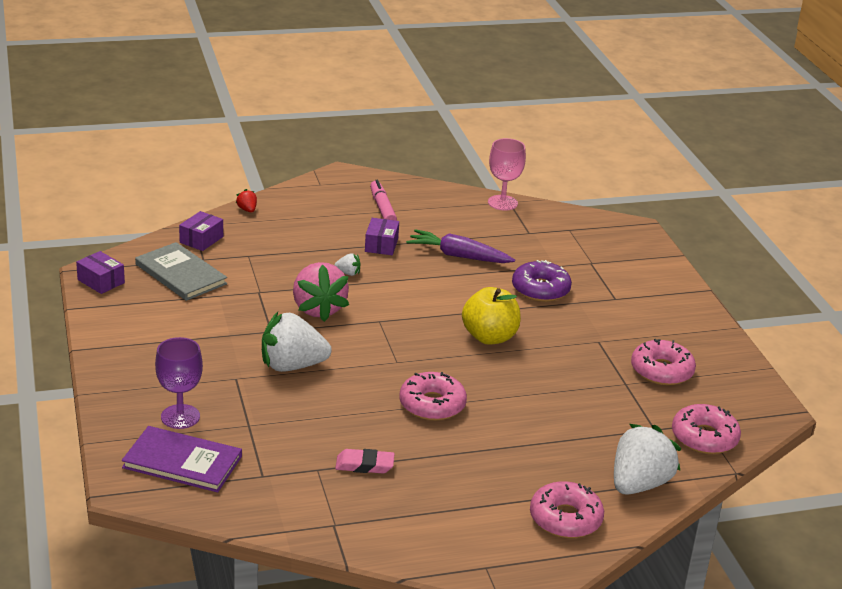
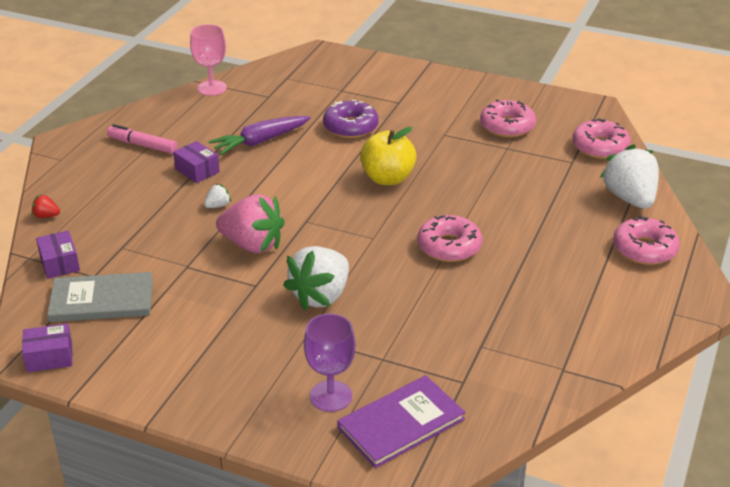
camera: 50 degrees left, 5 degrees up
(364, 465) = (498, 317): pink eraser -> none

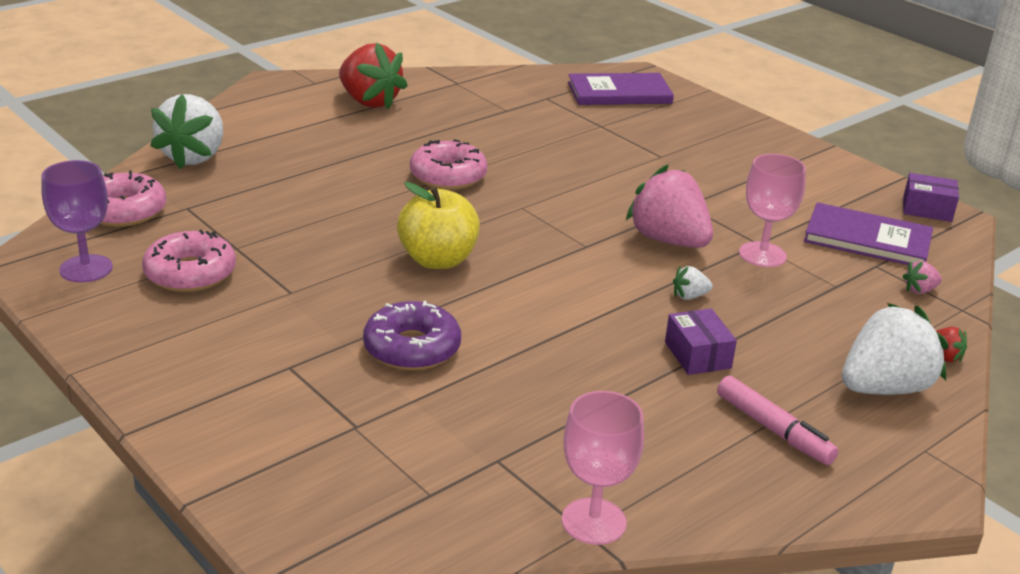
camera: 155 degrees left, 5 degrees down
(59, 263) = (919, 290): purple box -> pink strawberry
(102, 300) = (867, 239): grey book -> purple book
(180, 256) = (762, 255): none -> pink goblet
(260, 142) = (573, 371): purple carrot -> none
(321, 296) = (623, 177): white strawberry -> white strawberry (884, 388)
(330, 396) = (665, 119): purple goblet -> purple goblet (86, 269)
(599, 306) = (369, 102): none -> red strawberry
(644, 249) = (260, 120): pink donut -> none

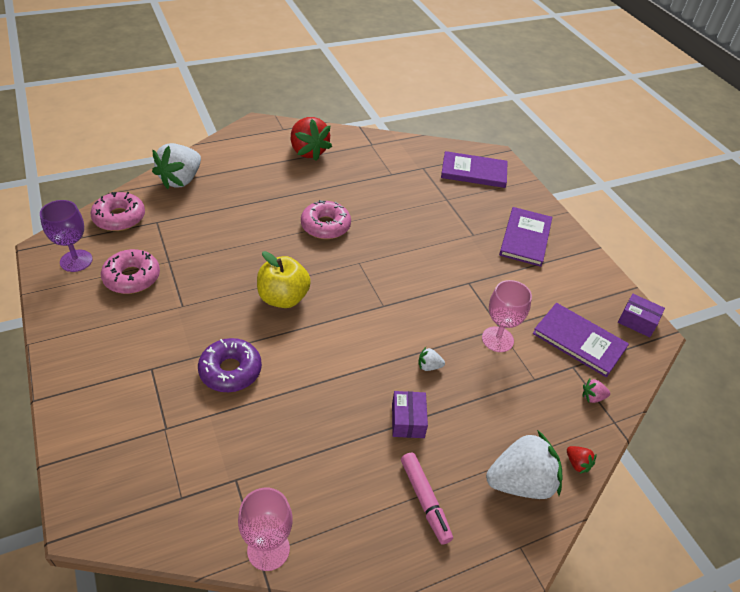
camera: 15 degrees right, 15 degrees up
(668, 240) = (440, 312): pink strawberry -> none
(732, 150) = (525, 238): none -> purple book

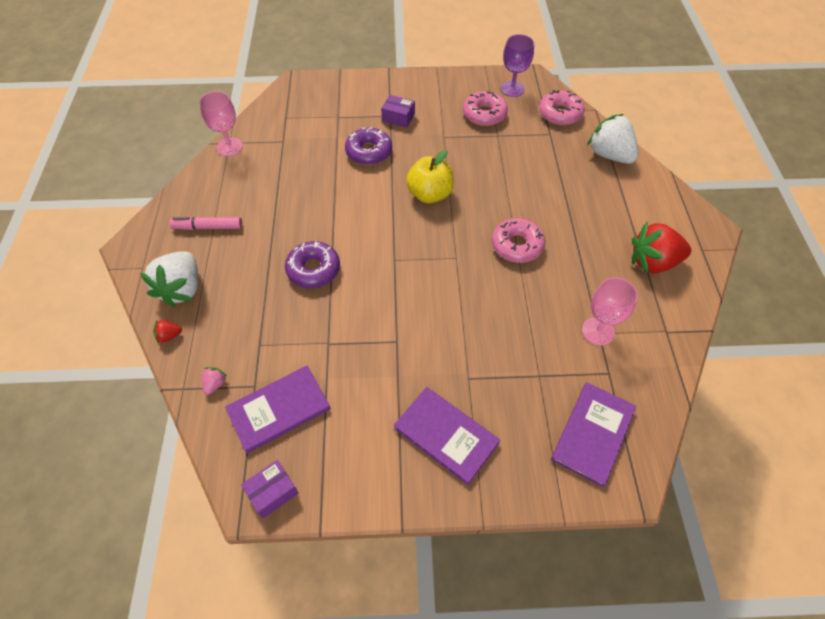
camera: 115 degrees right, 10 degrees up
(408, 420) = (272, 238): purple box -> purple box (398, 117)
(429, 366) = (313, 269): white strawberry -> purple donut
(497, 339) = (316, 335): pink goblet -> pink goblet (598, 331)

